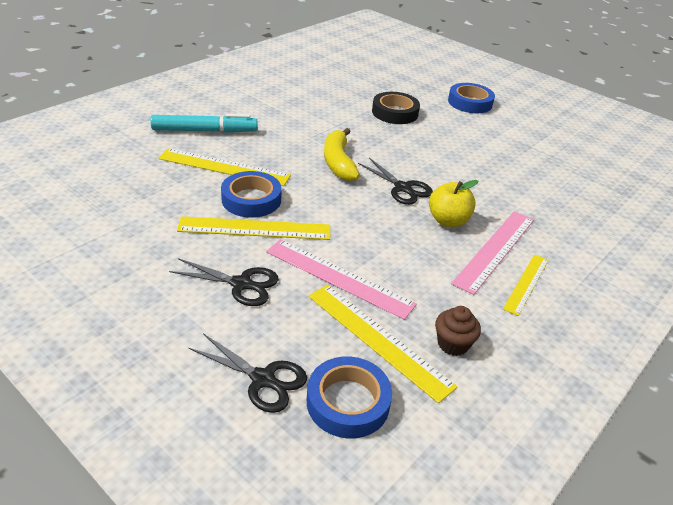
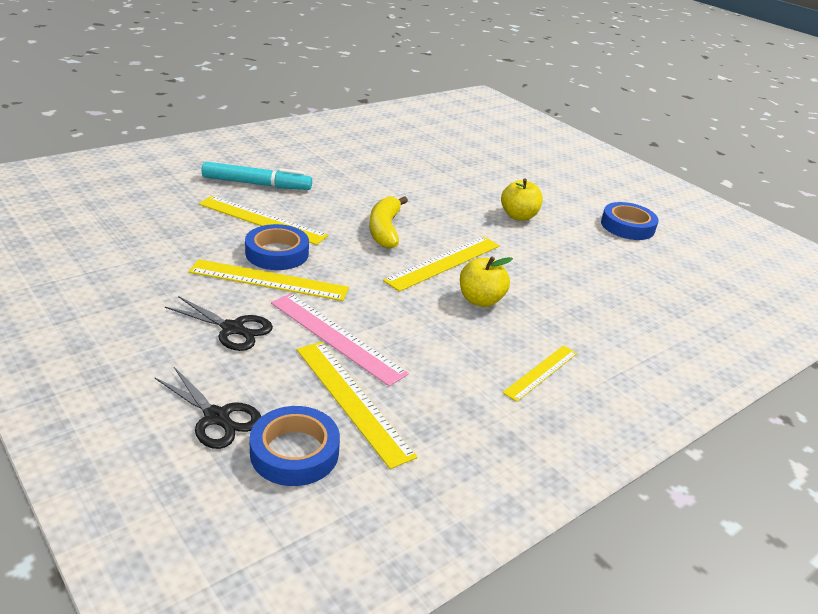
camera: 10 degrees right, 5 degrees down
(395, 113) = (468, 189): black tape -> none
(402, 188) = (444, 263): black scissors -> yellow ruler
(447, 133) = (518, 216): none -> yellow apple
(453, 344) = (431, 417): brown cupcake -> none
(470, 103) = (559, 189): blue tape -> blue tape (627, 226)
(495, 250) = (520, 335): pink ruler -> none

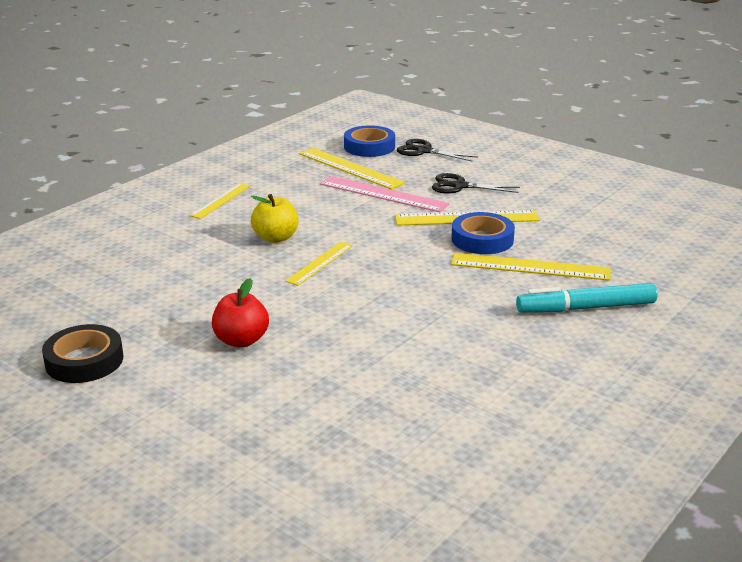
camera: 170 degrees right, 5 degrees down
(385, 230) = (398, 284): yellow banana -> none
(444, 263) = (320, 263): yellow ruler -> yellow ruler, size x0.63
(518, 216) = (241, 340): yellow apple -> red apple
(627, 226) = (84, 360): blue tape -> black tape

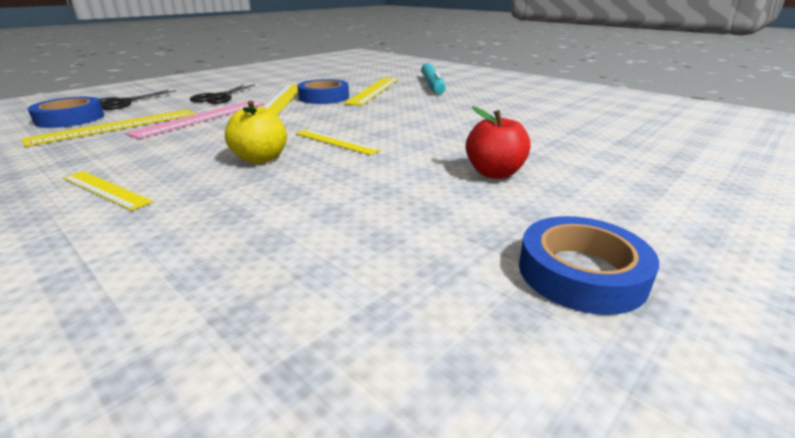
camera: 85 degrees left, 0 degrees up
(84, 360) = (581, 273): black tape -> blue tape

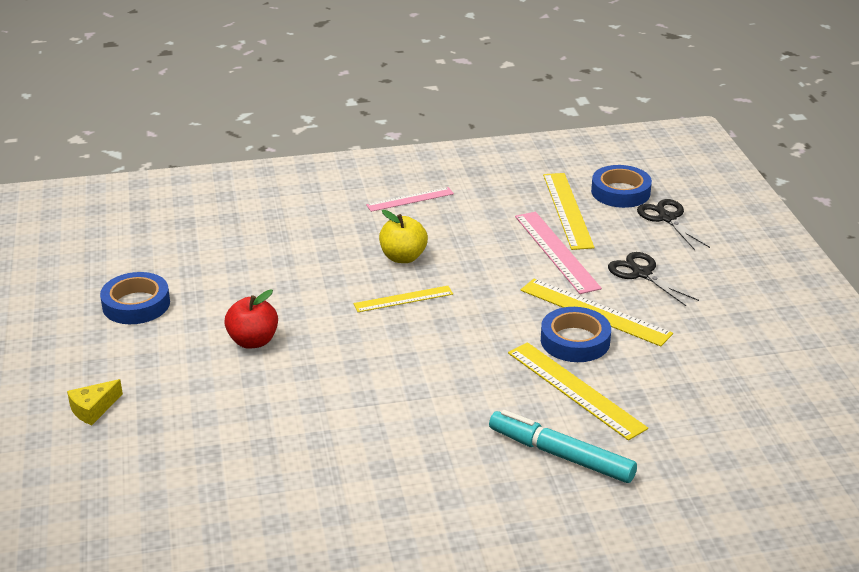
camera: 125 degrees right, 5 degrees up
(105, 189) = (410, 199): yellow ruler -> pink ruler
(729, 201) = (93, 409): none -> yellow cheese

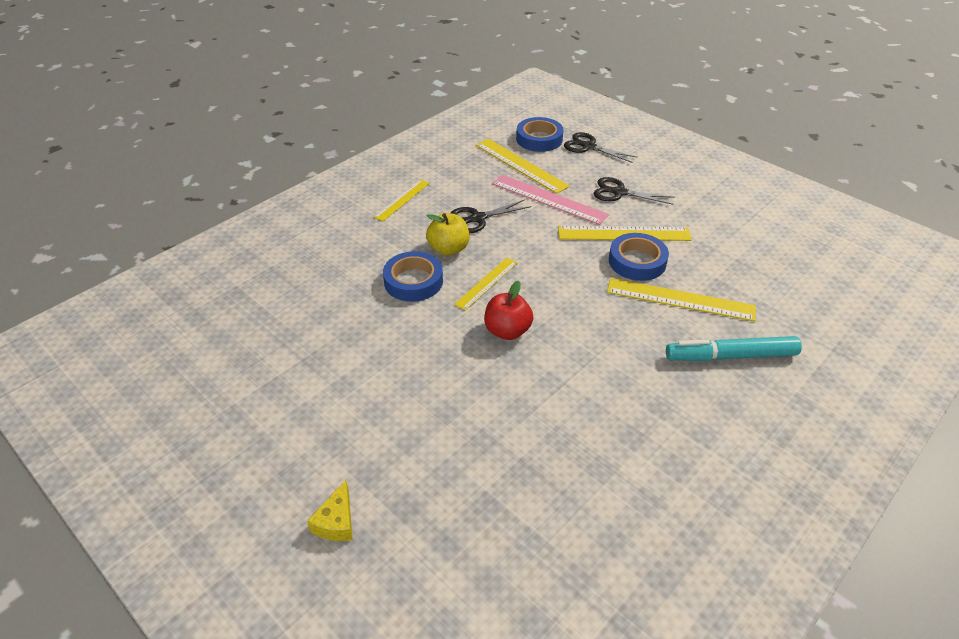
camera: 35 degrees left, 10 degrees up
(136, 304) = (268, 393): blue tape -> blue tape (413, 281)
(253, 341) = (410, 377): red apple -> red apple (507, 331)
(410, 199) = (402, 200): pink ruler -> yellow ruler
(463, 242) = (478, 218): none -> black scissors

